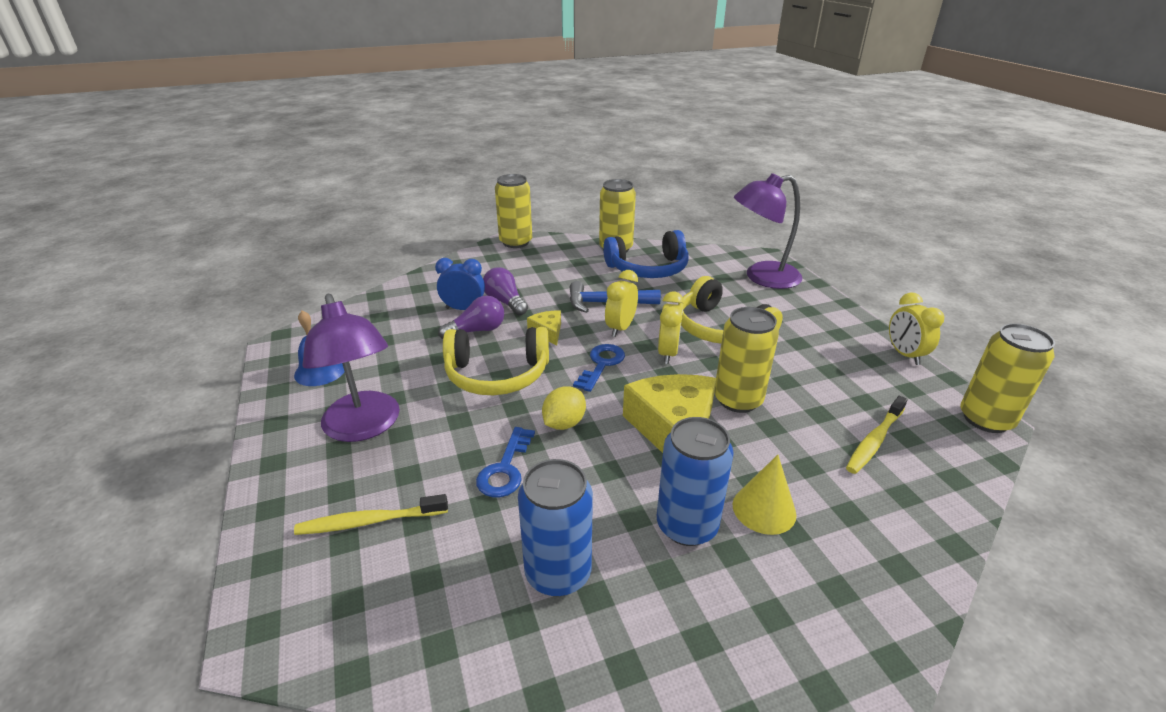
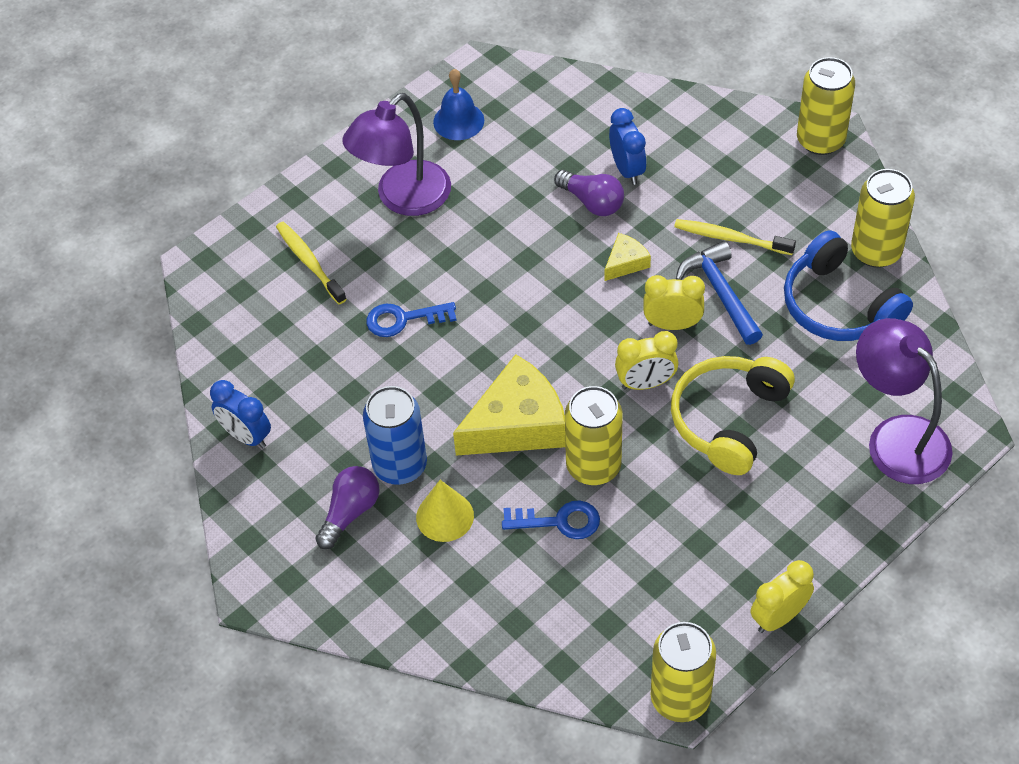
camera: 70 degrees right, 20 degrees up
(497, 374) = (527, 254): yellow headphones -> none
(505, 302) = (664, 198): purple light bulb -> purple light bulb (350, 512)
(558, 573) = (316, 397): blue can -> none
(564, 423) = (482, 337): yellow lemon -> none
(574, 670) = (246, 436): none -> blue clock
(601, 364) = (591, 332): blue key -> blue key (559, 521)
(874, 440) = (587, 594): yellow toothbrush -> yellow toothbrush (730, 238)

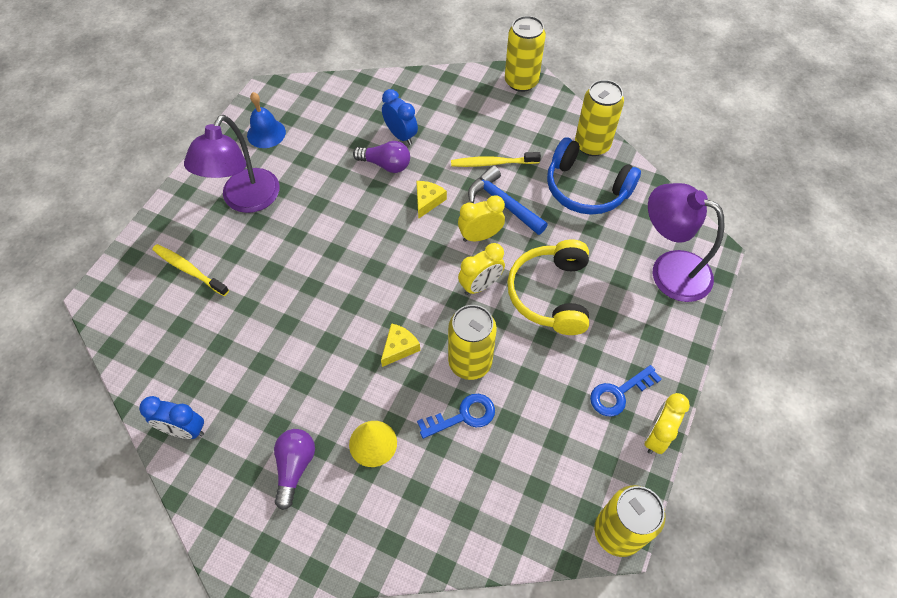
camera: 25 degrees left, 5 degrees up
(400, 465) = (321, 412): blue can -> none
(403, 319) = (280, 292): blue key -> blue key (619, 393)
(517, 424) = (399, 347): yellow cheese -> yellow cheese, size x0.47

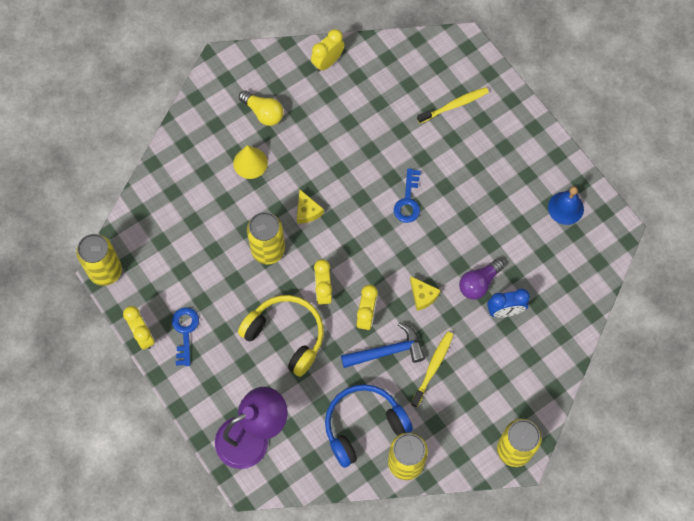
camera: 120 degrees right, 10 degrees up
(184, 430) = (327, 62): blue clock -> yellow clock
(245, 200) = (500, 165): purple lamp -> none
(295, 467) = (263, 113): purple light bulb -> yellow light bulb
(463, 416) = (233, 224): blue key -> blue key (408, 201)

